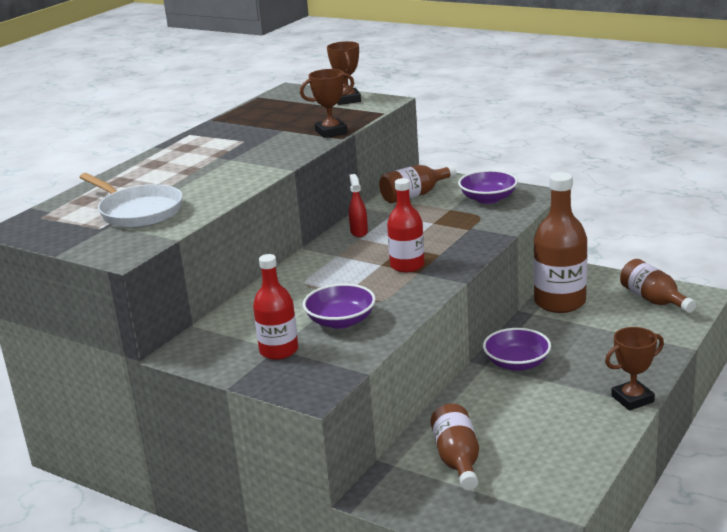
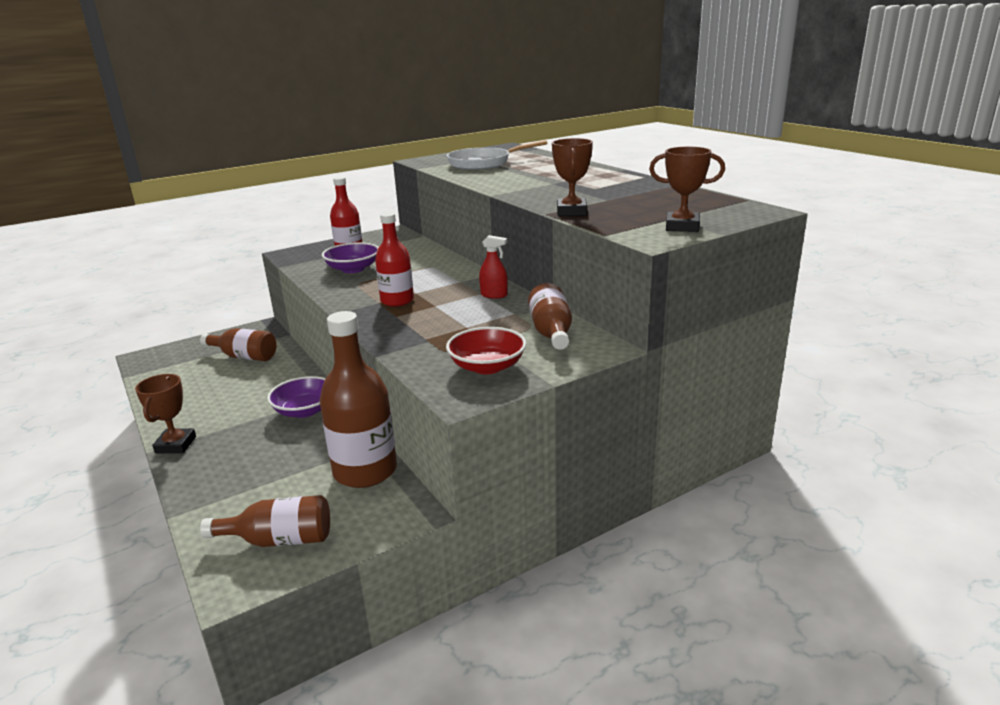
camera: 115 degrees right, 0 degrees up
(488, 199) = (487, 366): purple bowl -> red bowl

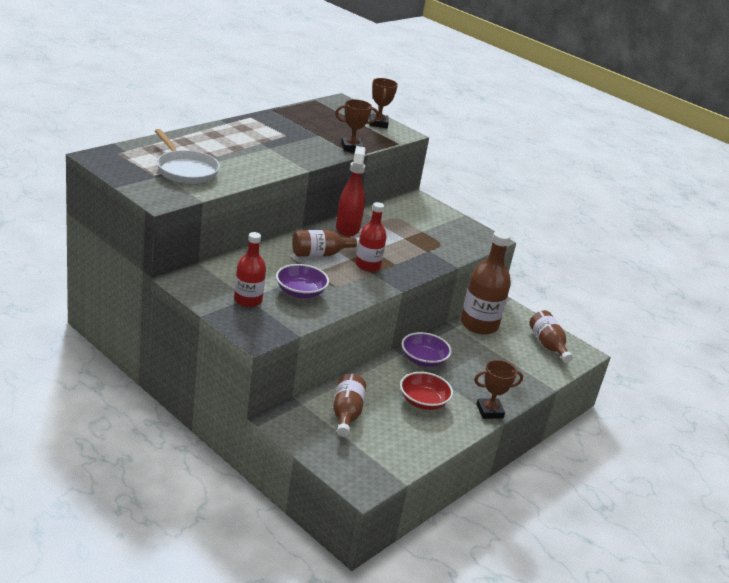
camera: 110 degrees left, 5 degrees up
(487, 366) = (454, 231): red bowl -> red bowl (423, 401)
(494, 295) = (347, 228): red spray bottle -> red spray bottle, size x1.87
(551, 332) = (403, 212): brown bottle -> brown bottle (321, 254)

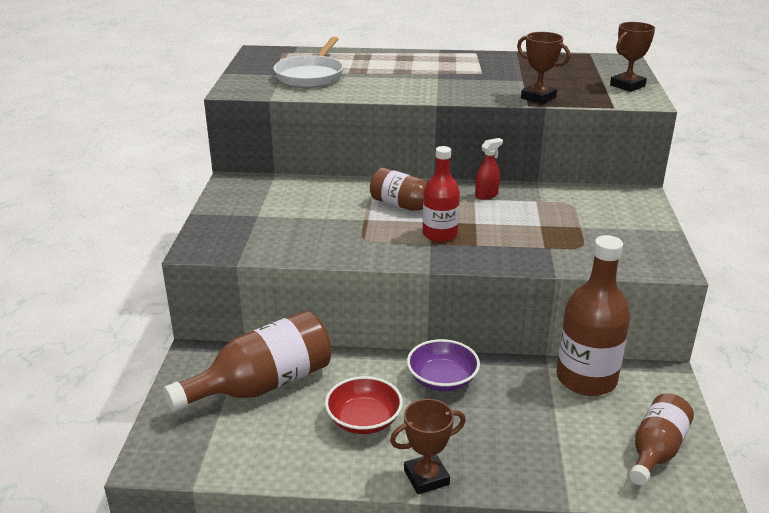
camera: 55 degrees right, 0 degrees up
(248, 300) = (254, 217): red bottle -> none
(300, 292) = (316, 230): purple bowl -> none
(346, 414) = (262, 385): brown bottle -> brown bottle, size x1.61
(347, 228) = (486, 195): red spray bottle -> red spray bottle, size x0.54
(489, 411) = (426, 477): brown trophy -> brown trophy turned 60 degrees counterclockwise

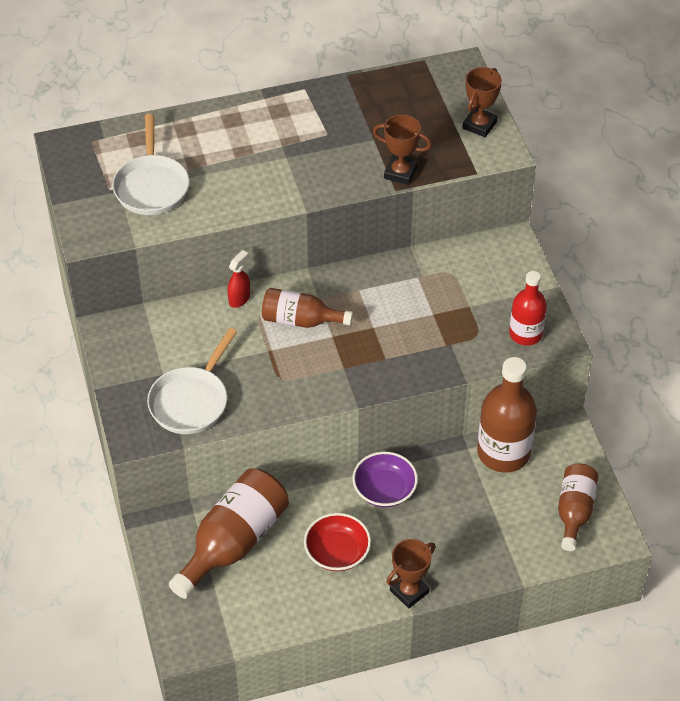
camera: 20 degrees left, 20 degrees up
(269, 236) = (191, 401): none -> white pan
(440, 234) = (347, 353): red bottle -> red bottle (525, 334)
(486, 195) = (368, 280): red spray bottle -> red spray bottle (239, 299)

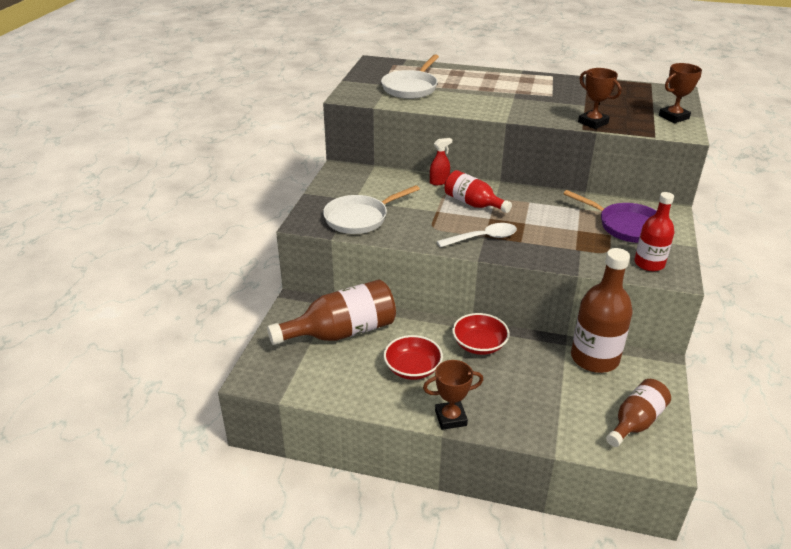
camera: 30 degrees right, 15 degrees down
(300, 320) = (473, 203): brown bottle -> red bottle
(343, 372) = (482, 238): none -> white spoon
(384, 490) = (479, 345): purple bowl -> red bowl
(478, 285) = (626, 226): none -> purple pan

